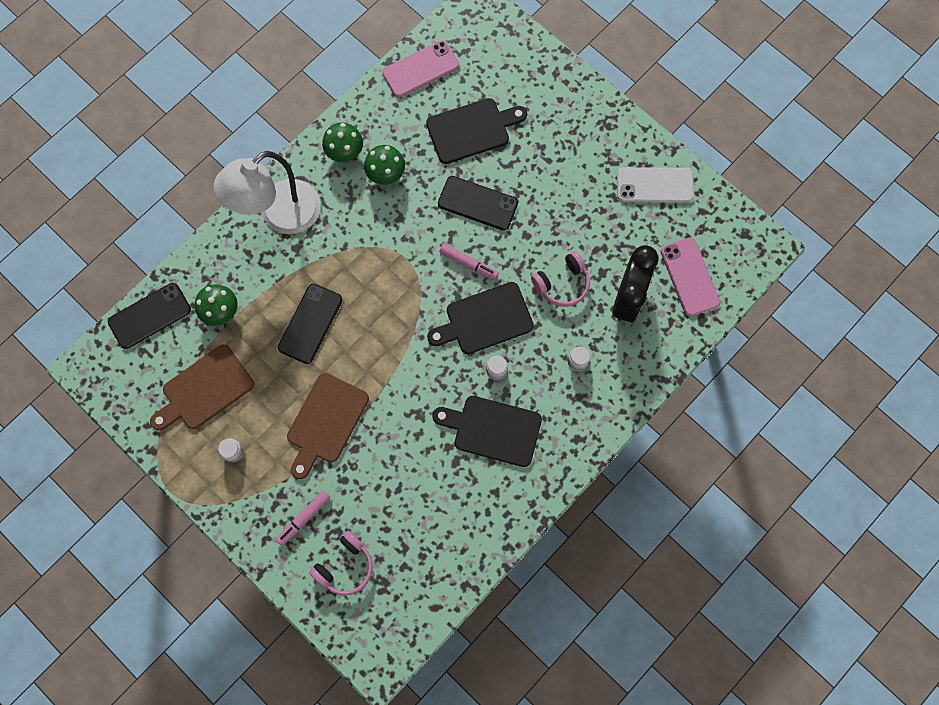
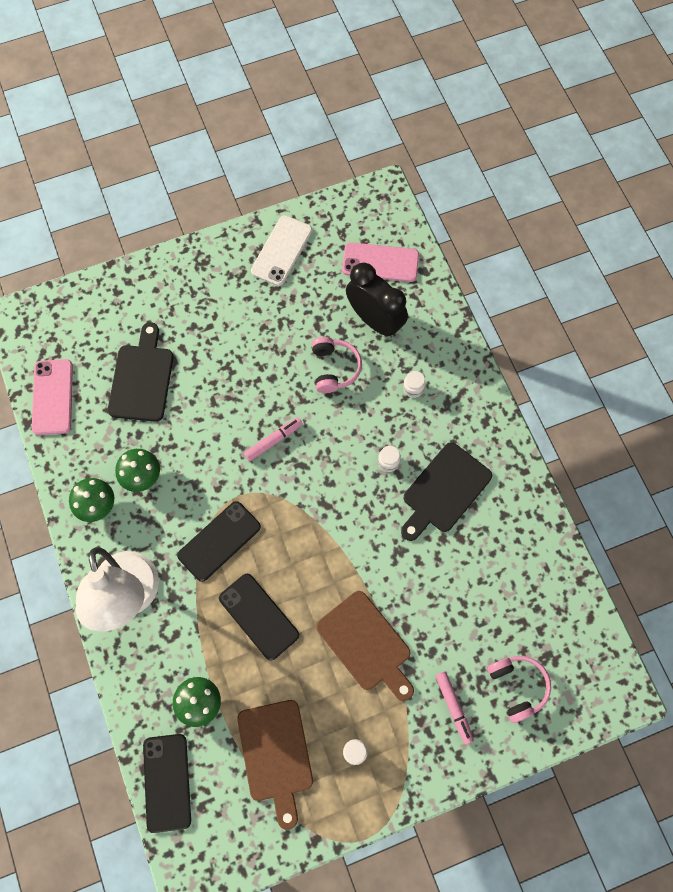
camera: 65 degrees left, 5 degrees down
(477, 203) = (218, 406): black phone -> black phone (219, 541)
(485, 320) = (335, 451): black cutting board -> none

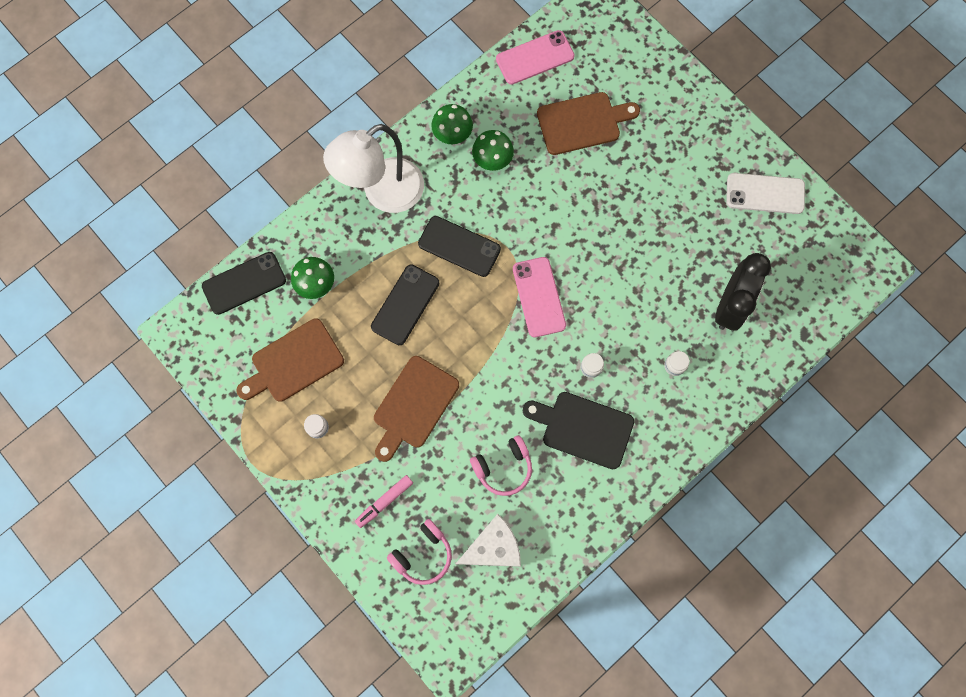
camera: 70 degrees right, 5 degrees up
(142, 378) = (582, 123): black cutting board -> brown cutting board
(273, 441) = (570, 257): pink marker -> none
(334, 368) = (664, 285): pink headphones -> pink headphones (503, 467)
(380, 262) = (795, 289): pink phone -> pink phone (539, 297)
(530, 615) = (493, 547): none -> white cheese

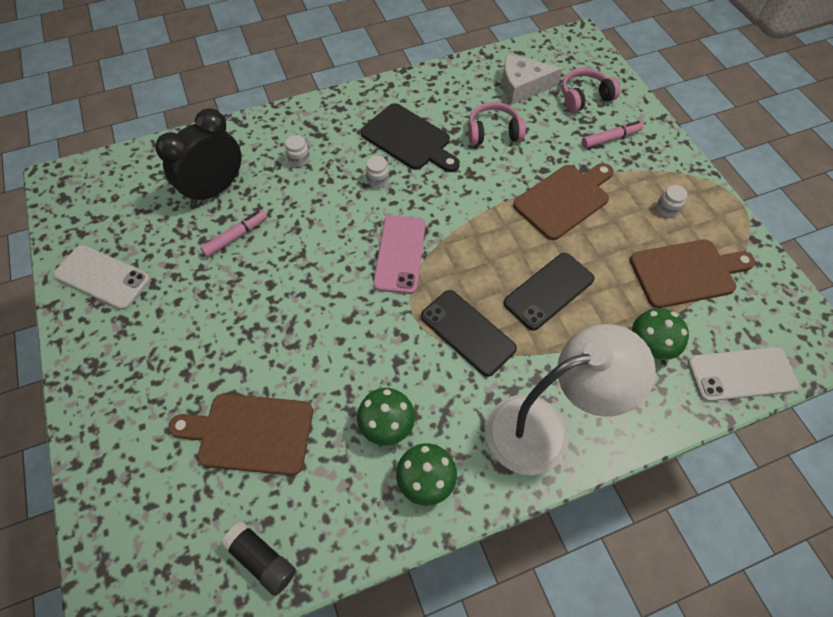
camera: 160 degrees left, 15 degrees down
(244, 283) = (741, 374): black phone -> white phone
(535, 58) = (262, 559): pink phone -> black glue stick
(683, 266) = (236, 236): none -> pink marker

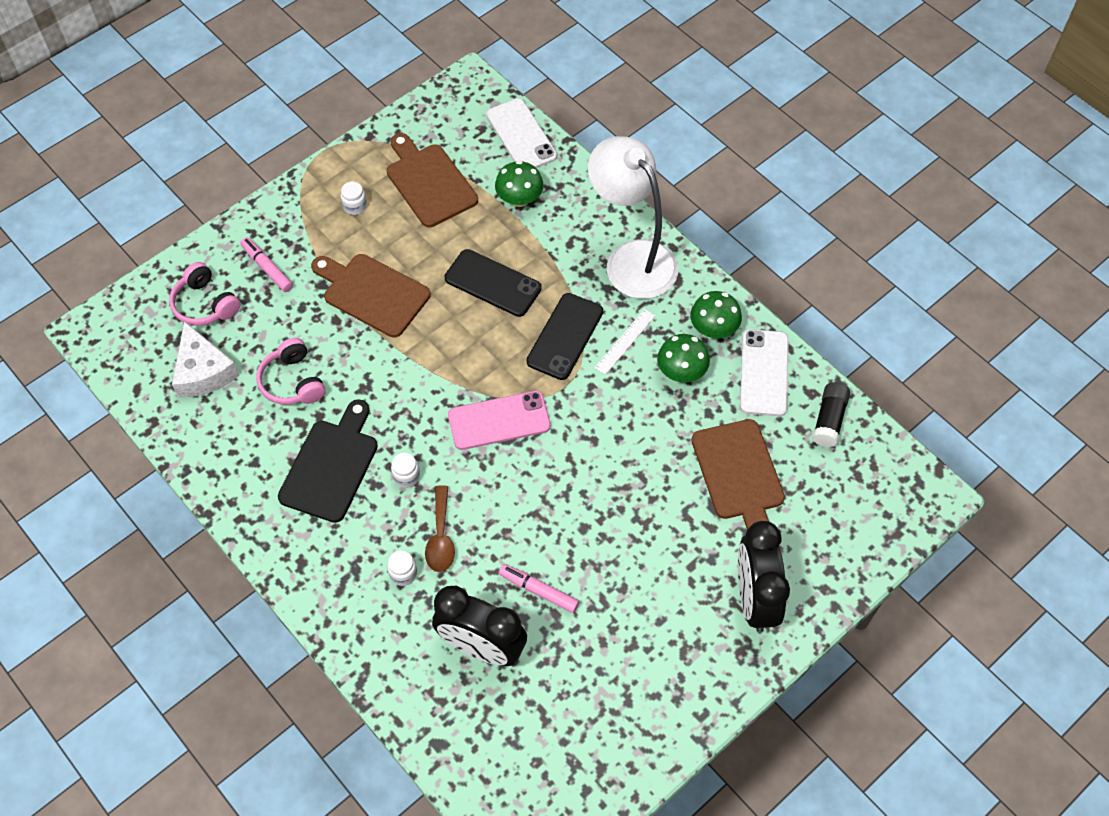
camera: 110 degrees left, 0 degrees up
(102, 277) = (646, 705): white phone -> white phone (764, 373)
(128, 394) = (754, 598): none -> black clock
(315, 188) = (440, 537): none -> brown spoon
(442, 384) = (625, 341): none -> white ruler

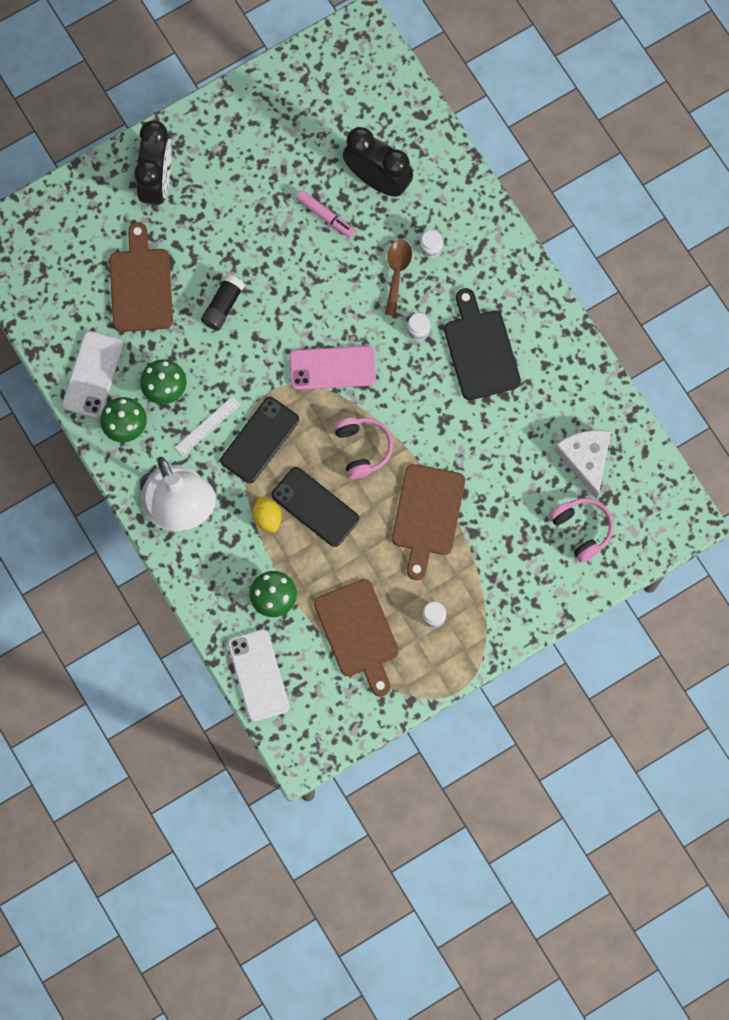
camera: 170 degrees left, 15 degrees up
(267, 268) = (522, 559): pink marker -> none
(293, 381) = (507, 436): pink headphones -> pink headphones (362, 449)
(331, 466) = (480, 350): black cutting board -> black cutting board turned 135 degrees clockwise
(372, 293) = (427, 515): brown cutting board -> brown cutting board turned 60 degrees clockwise
(541, 266) = (267, 517): none -> yellow lemon
(829, 420) = (50, 321): black glue stick -> black glue stick (223, 306)

